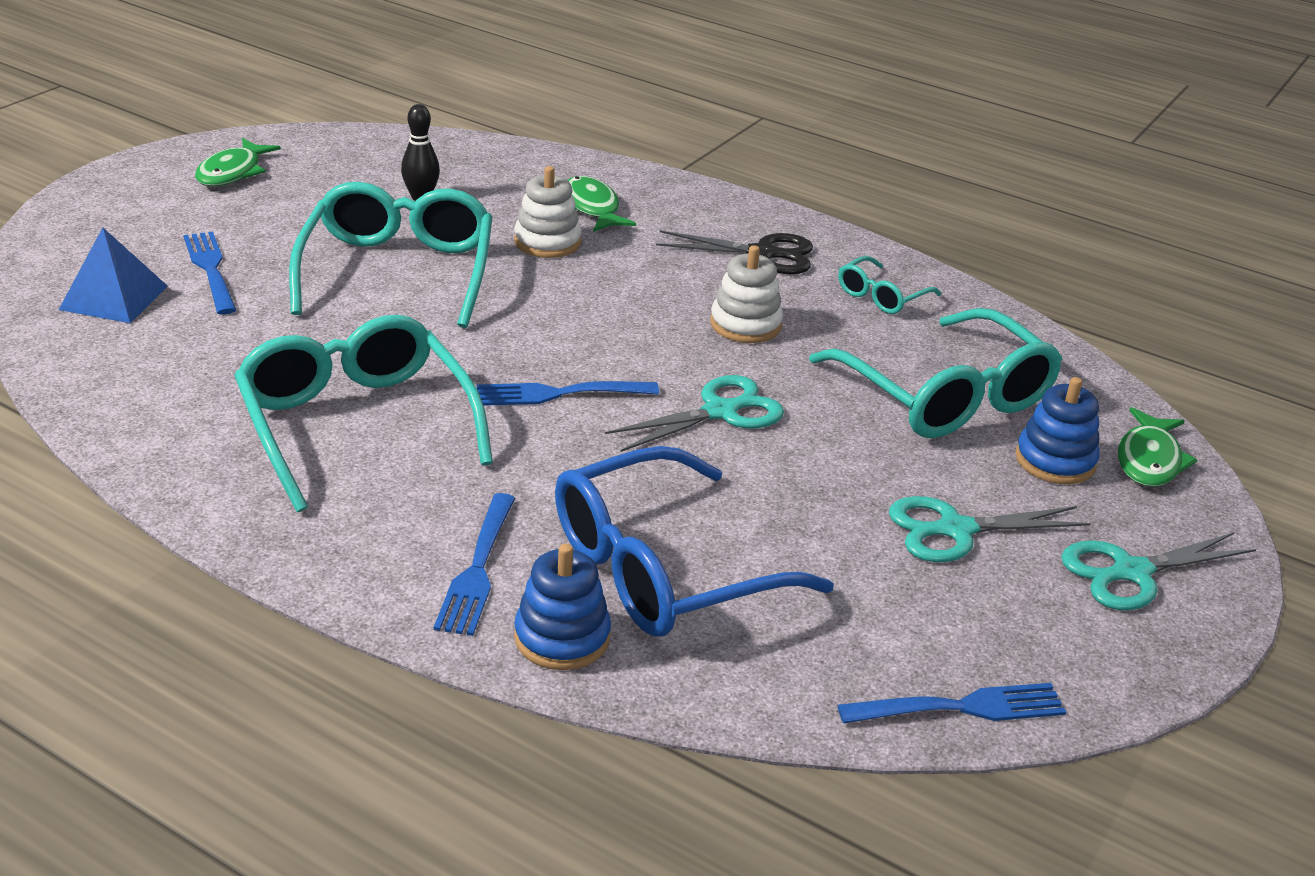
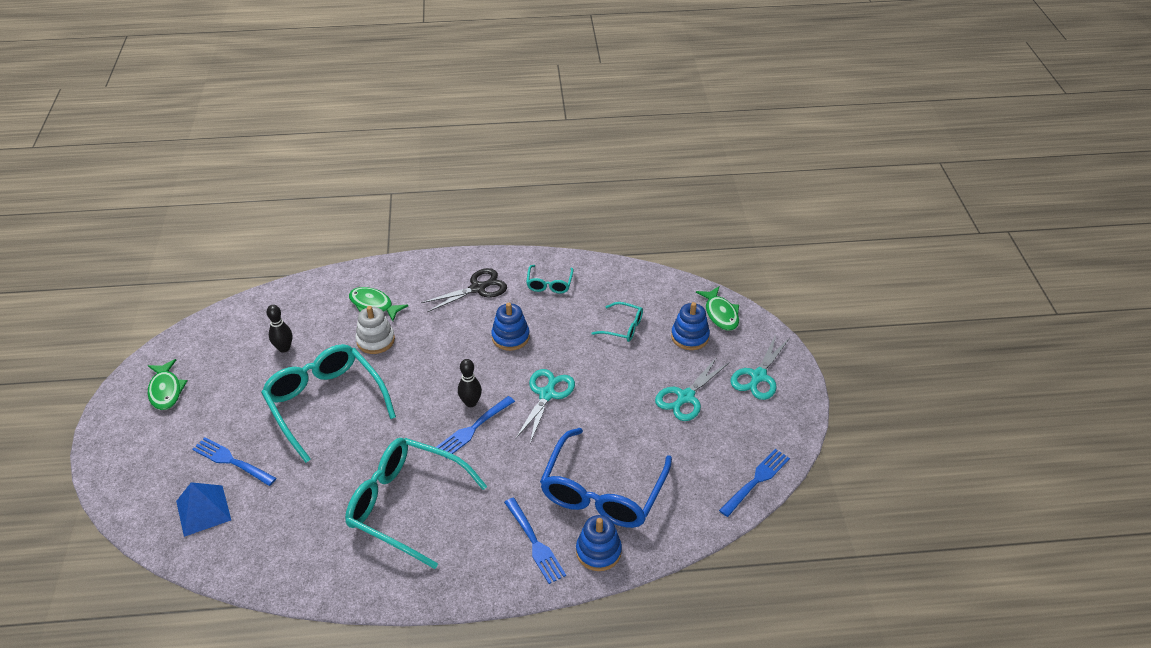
camera: 35 degrees left, 10 degrees up
(593, 365) = (471, 403): none -> black bowling pin
(745, 324) = (510, 337): white stacking toy -> blue stacking toy
(945, 396) = (623, 327): turquoise glasses -> turquoise glasses, size x0.47

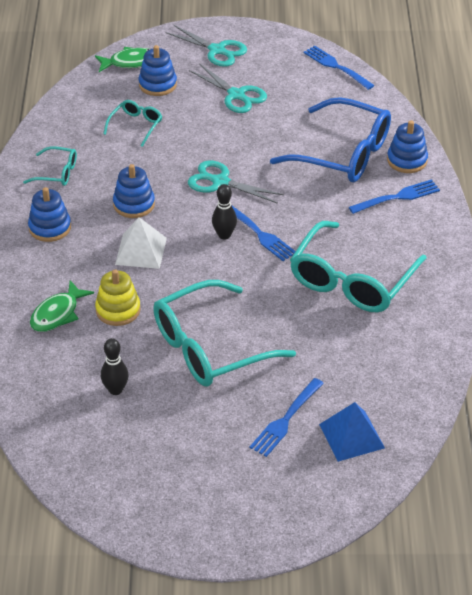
camera: 85 degrees left, 0 degrees up
(166, 390) = (169, 495): green fish -> none
(375, 340) = (118, 310): white stacking toy -> yellow stacking toy
(448, 347) = (141, 251): none -> white pyramid
(478, 288) = (50, 227): black scissors -> blue stacking toy

